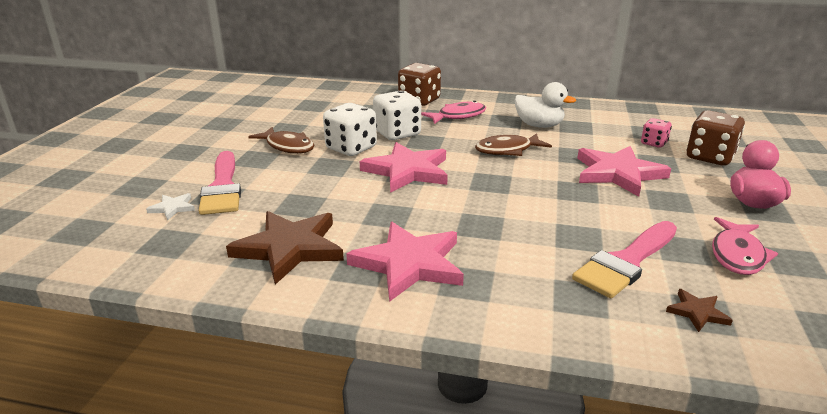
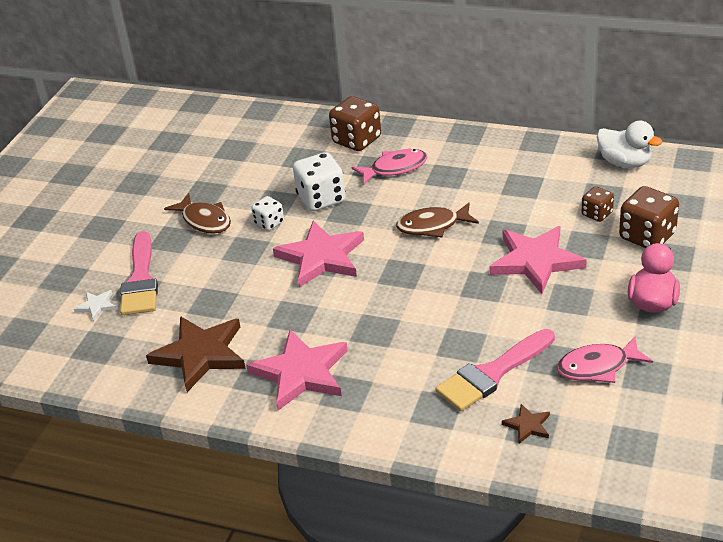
camera: 10 degrees right, 10 degrees up
(351, 148) = (269, 223): white dice -> white dice, size x0.57
(539, 125) = (481, 184): white duck -> white duck (624, 163)
(653, 143) = (597, 214): pink dice -> brown dice
(737, 255) = (598, 367): pink fish -> pink fish turned 45 degrees clockwise

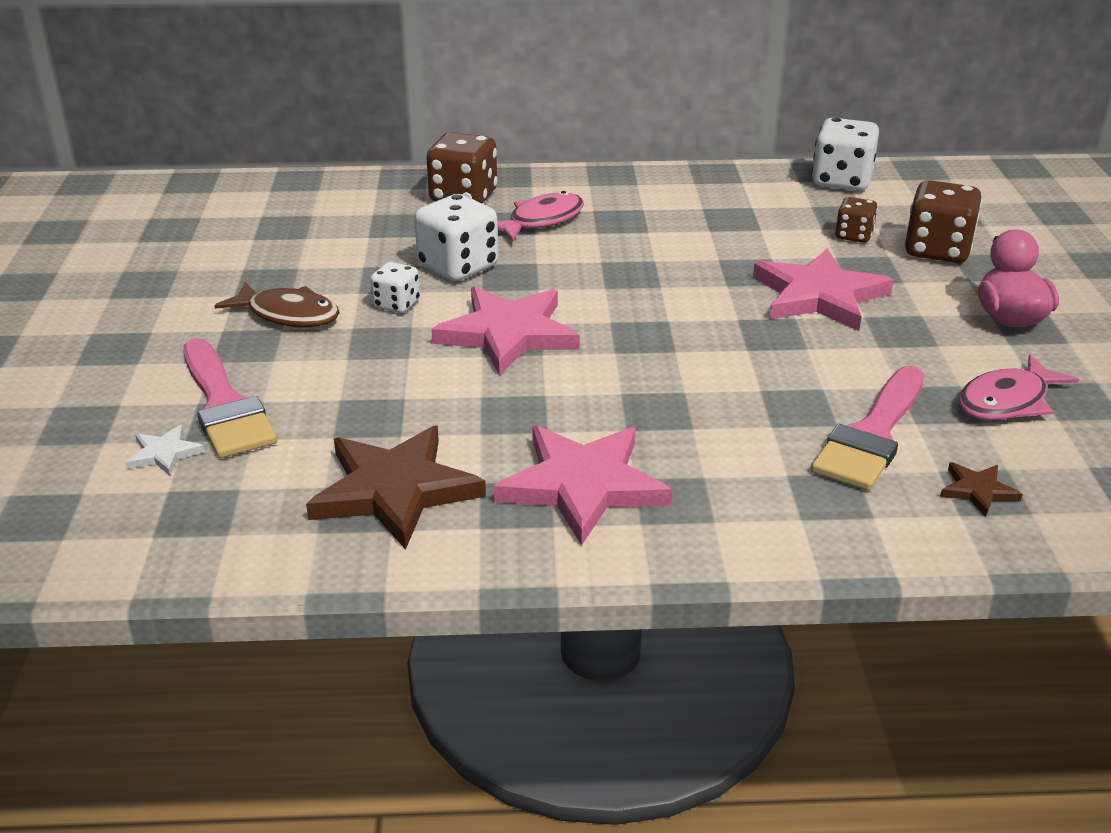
camera: 25 degrees left, 5 degrees down
(432, 226) = (645, 276): brown fish -> none
(624, 163) = (841, 181): white duck -> white dice

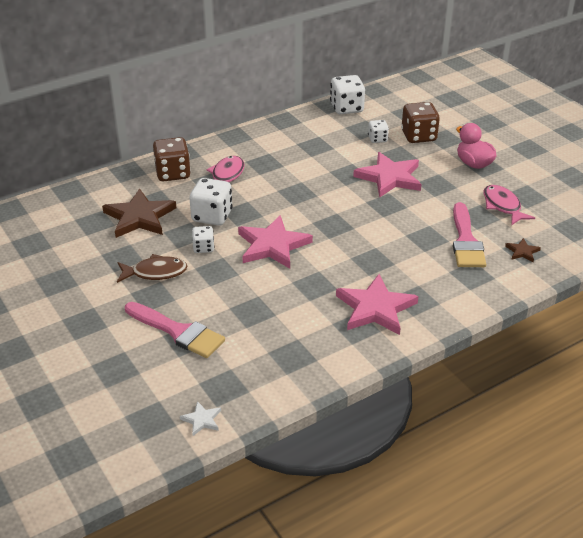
camera: 30 degrees left, 5 degrees up
(164, 453) = (176, 366): white star -> white star (202, 420)
(394, 490) = (300, 342): brown star -> brown star (139, 217)
(853, 236) = (377, 139): brown dice -> white dice
(1007, 401) = (503, 206): pink fish -> pink fish turned 135 degrees clockwise

